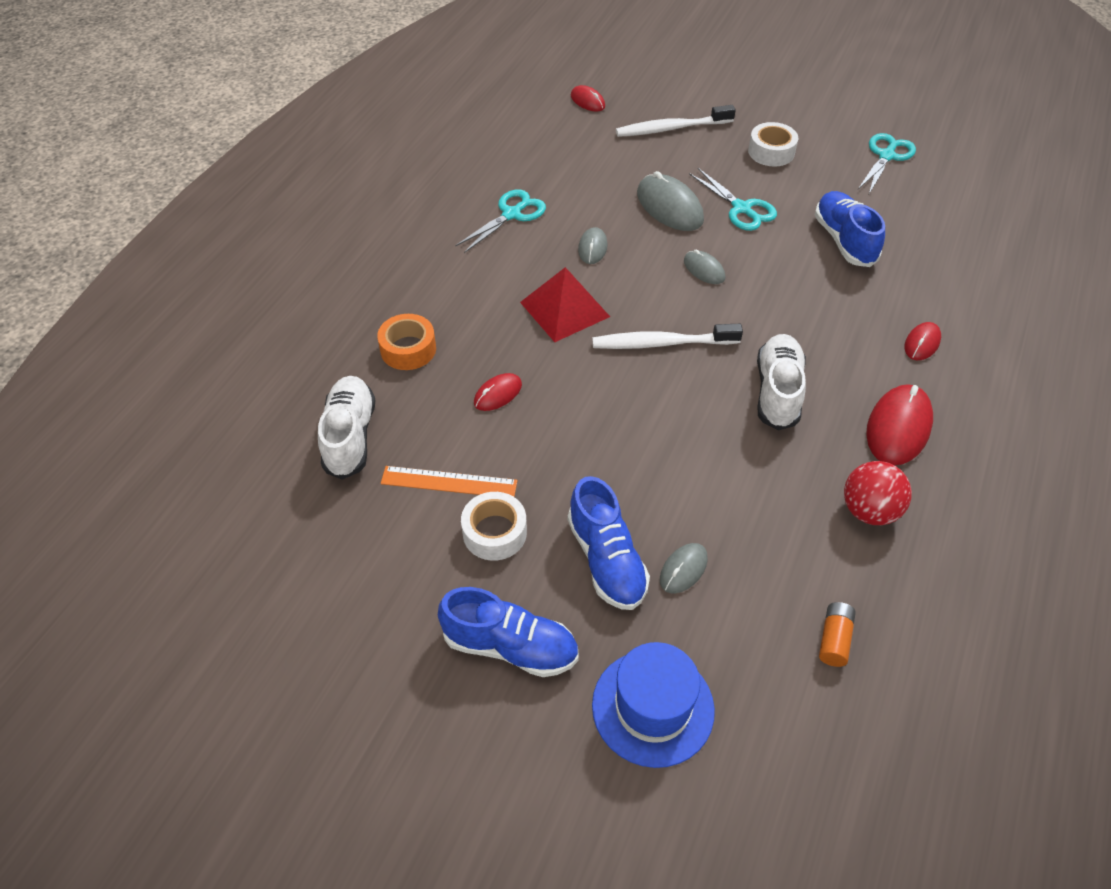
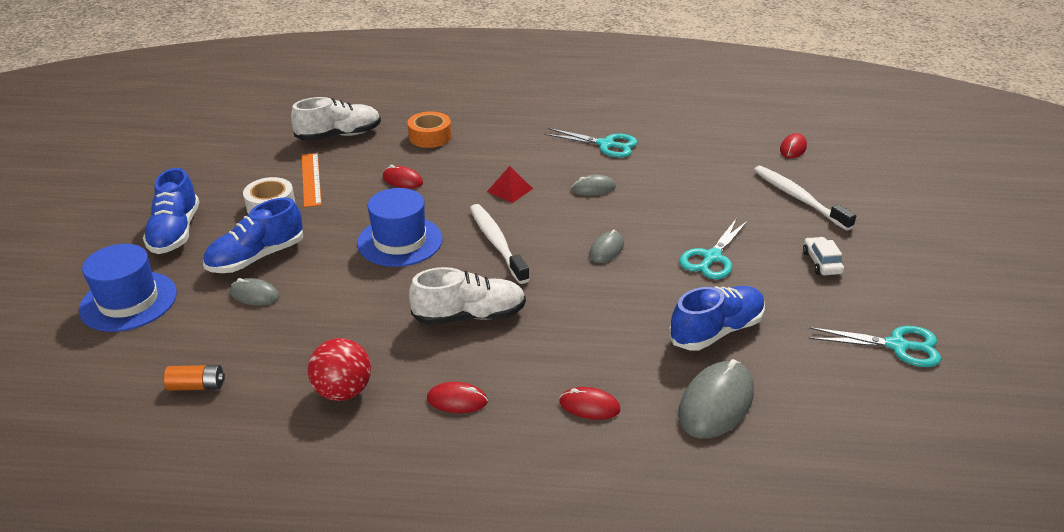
camera: 70 degrees right, 15 degrees down
(564, 309) = (509, 190): red pyramid -> red pyramid, size x0.58
(626, 420) = (400, 241): none -> blue hat
(669, 207) = (679, 217): grey mouse -> grey mouse (716, 403)
(771, 152) = (821, 262): white tape -> white car
(898, 427) = (457, 400): red mouse -> red mouse, size x0.56

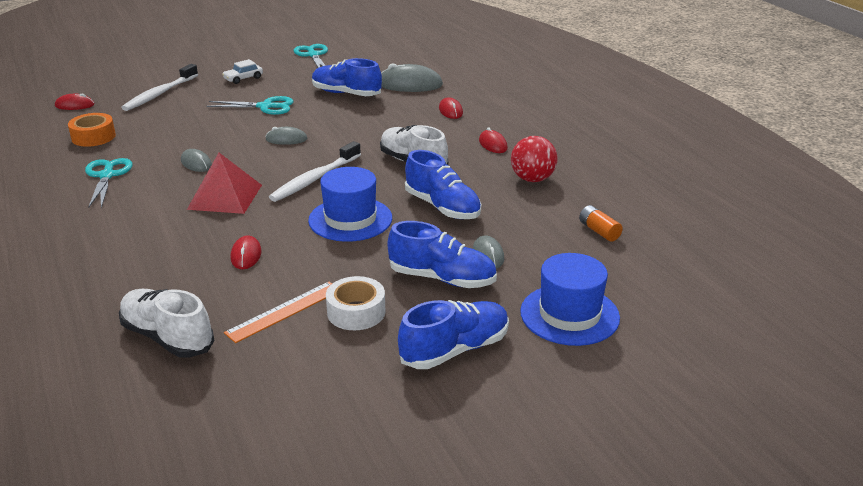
camera: 120 degrees left, 5 degrees down
(360, 301) = (442, 207): none -> blue shoe
(430, 137) = (138, 272): orange tape -> orange tape (93, 137)
(509, 190) = (225, 197): red pyramid -> red pyramid, size x1.71

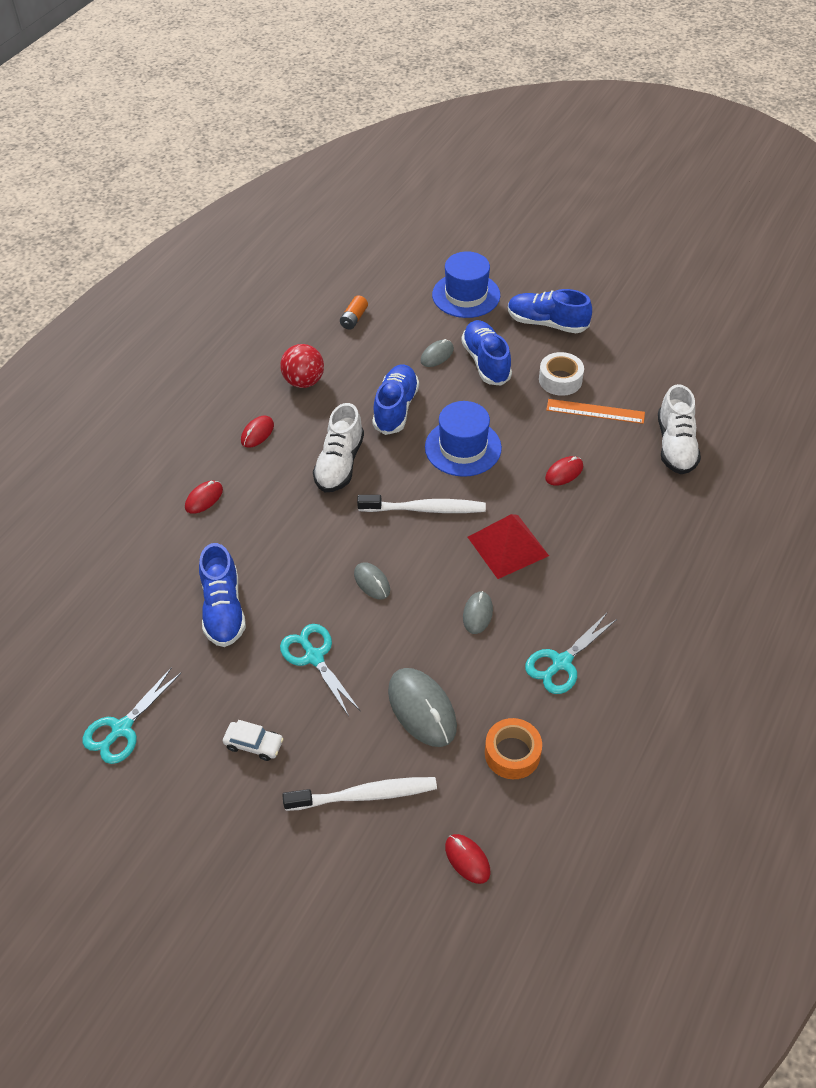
camera: 125 degrees left, 20 degrees up
(409, 84) = (155, 570): grey mouse -> grey mouse (422, 709)

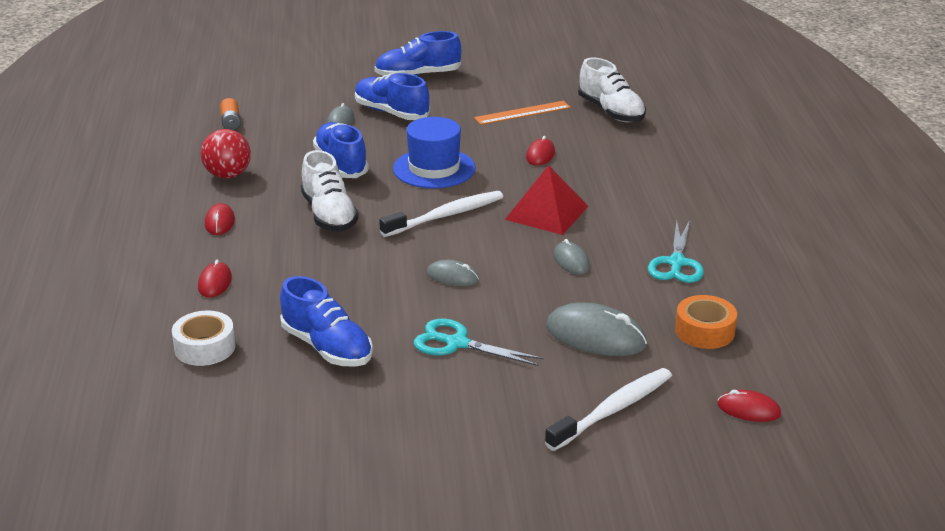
camera: 35 degrees left, 20 degrees down
(122, 728) = (318, 470): turquoise scissors -> none
(254, 744) = (469, 422): white car -> none
(466, 295) = (323, 79): blue hat -> none
(560, 380) = (470, 104): white tape -> white tape (205, 347)

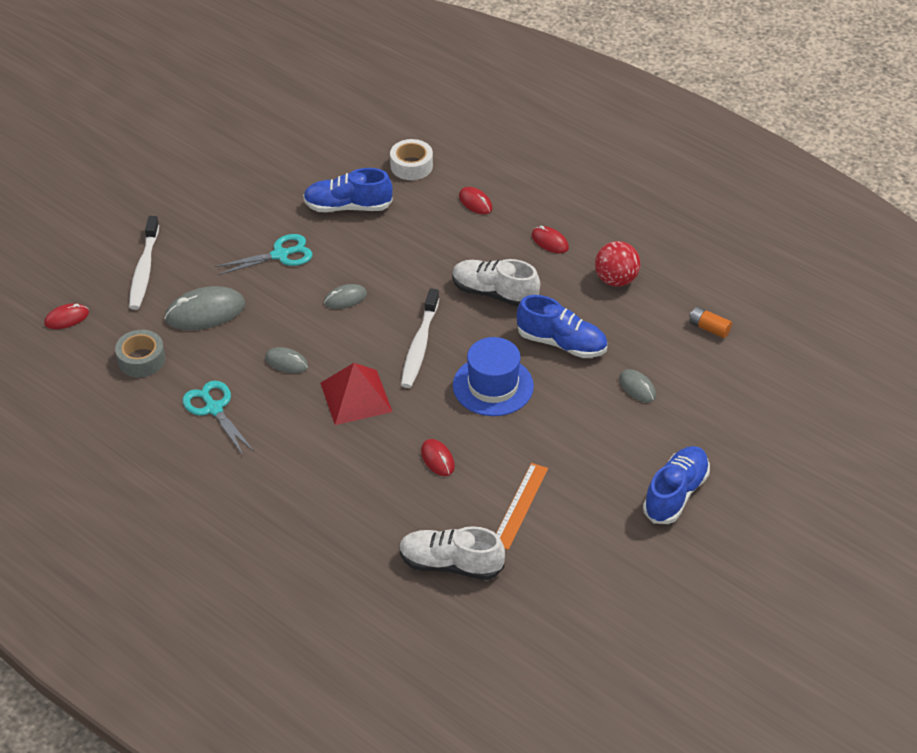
camera: 135 degrees right, 15 degrees up
(391, 112) = (618, 426): blue shoe -> none
(704, 331) = (141, 360): orange tape -> grey tape

